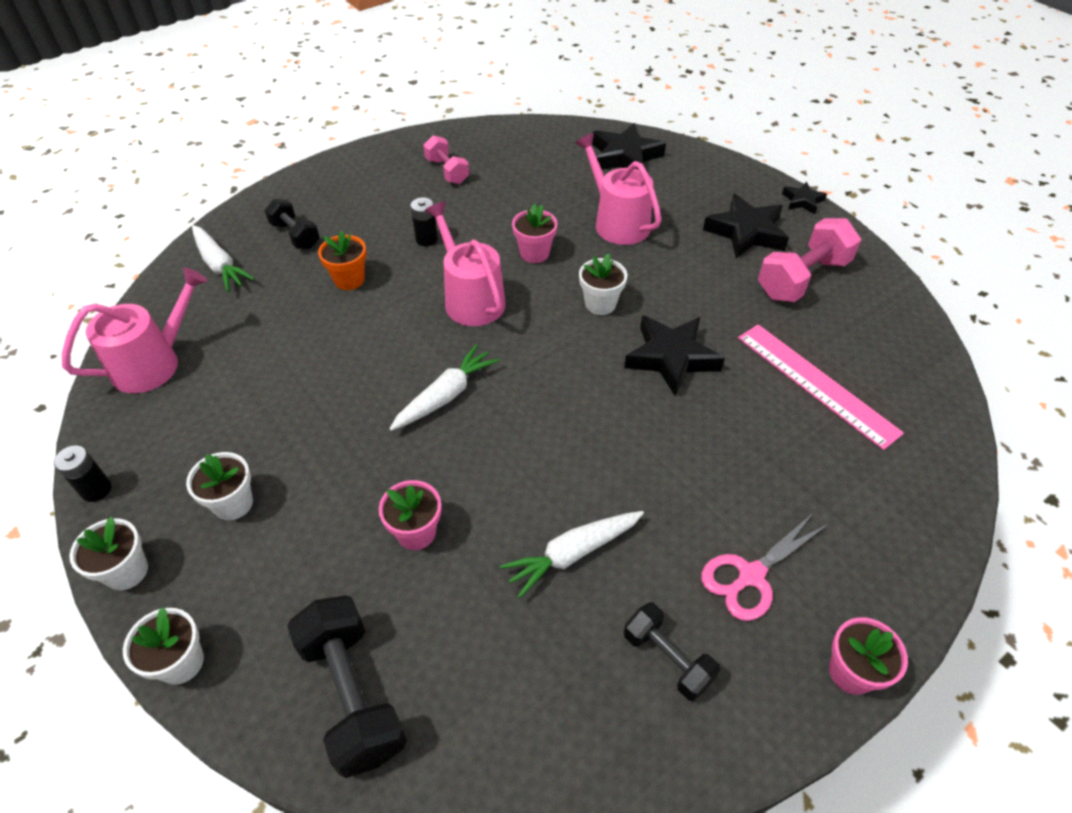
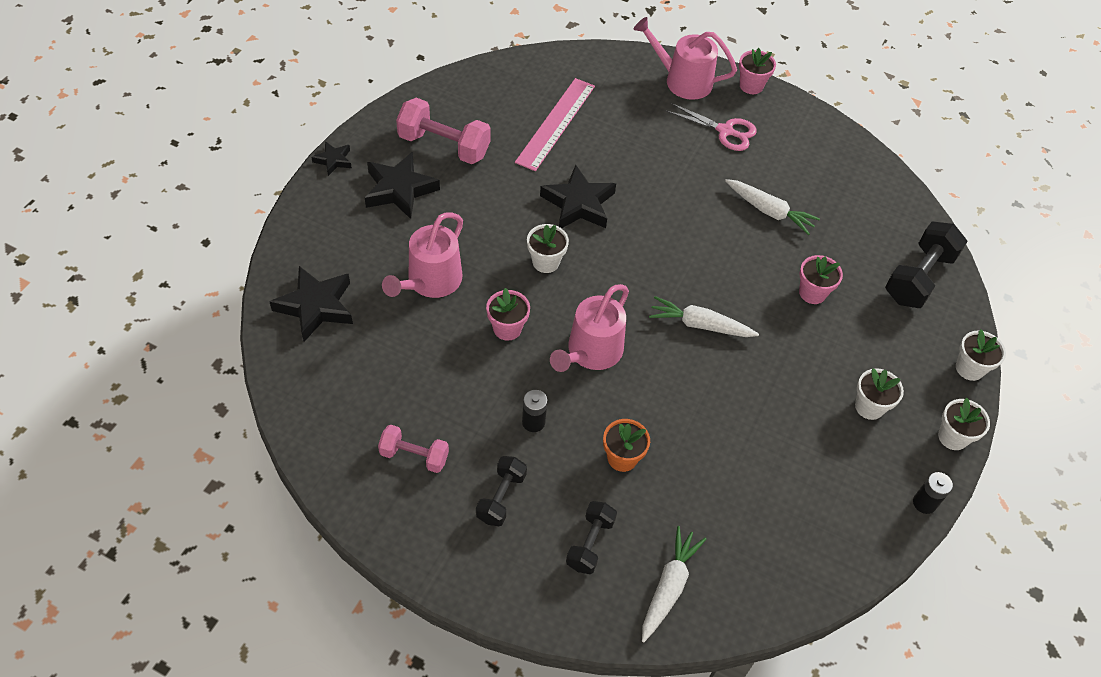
camera: 120 degrees left, 5 degrees up
(153, 363) = (806, 554): pink watering can -> pink watering can (682, 81)
(447, 171) = (414, 456): pink dumbbell -> pink dumbbell turned 75 degrees clockwise
(667, 658) = (798, 155): black dumbbell -> black dumbbell (501, 497)

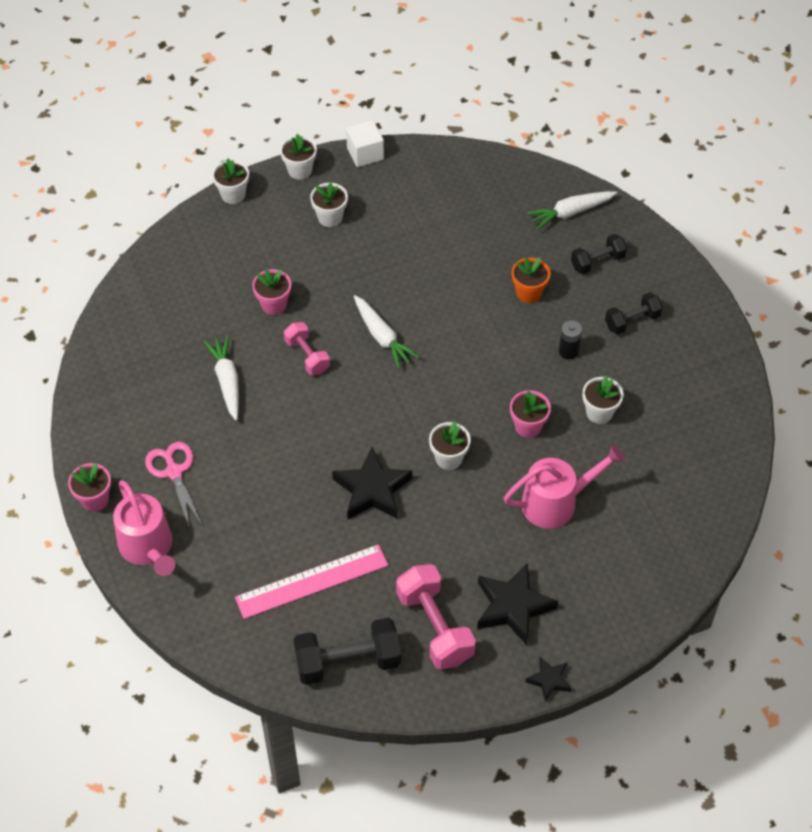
camera: 135 degrees left, 0 degrees up
(316, 306) = (665, 541): black star -> none
(414, 456) = (671, 382): pink dumbbell -> pink dumbbell (307, 356)
(457, 381) = (599, 412): none -> white flower pot
(591, 352) = (481, 370): pink watering can -> none
(918, 278) = (184, 264): black dumbbell -> black dumbbell (348, 662)
(924, 503) = (365, 154): black battery -> white cube

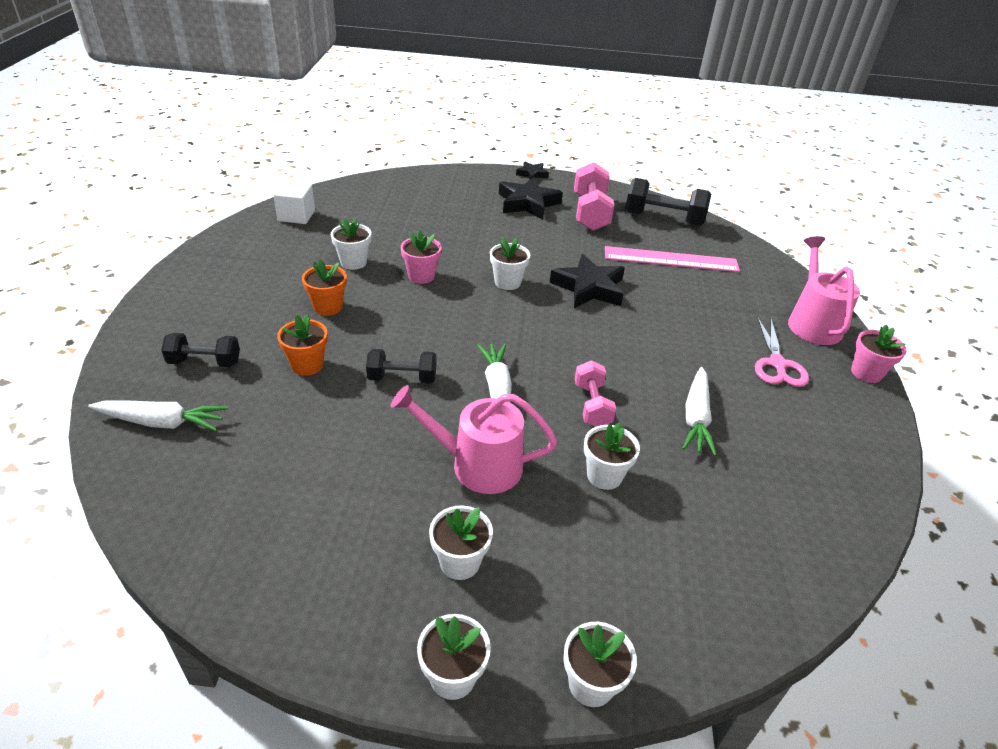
camera: 155 degrees left, 15 degrees down
(274, 305) = (604, 475): pink flower pot -> white flower pot
(365, 154) = (325, 653): white cube -> white cube (296, 216)
(555, 502) = (447, 232): pink watering can -> pink watering can (478, 465)
(568, 351) = (328, 307): black battery -> orange flower pot
(632, 321) = (243, 304): black dumbbell -> black dumbbell (402, 378)

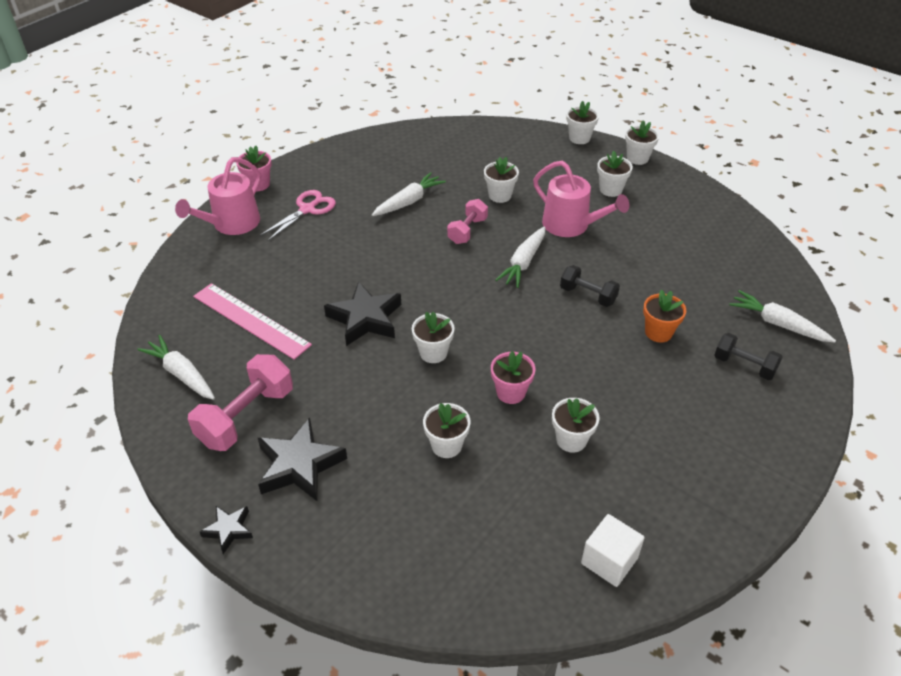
camera: 145 degrees left, 5 degrees up
(328, 307) = (621, 387): orange flower pot -> none
(444, 235) = (446, 445): none -> white flower pot
(663, 219) = (181, 374): black dumbbell -> white carrot

